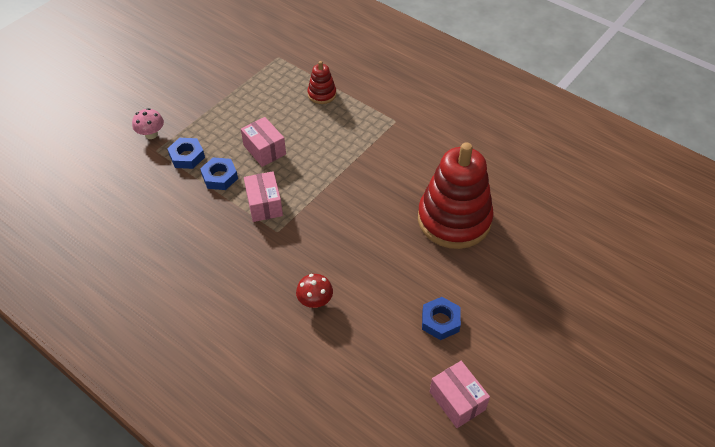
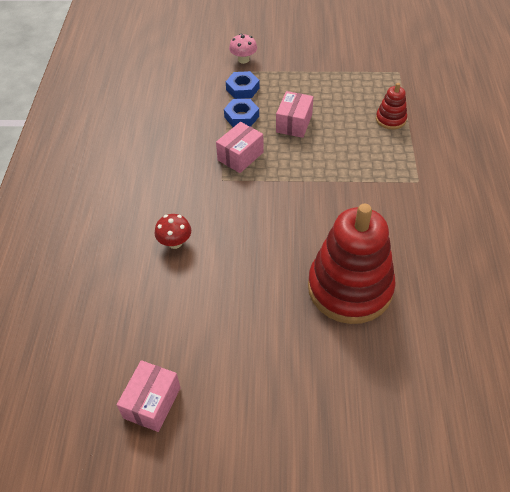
camera: 55 degrees right, 0 degrees up
(440, 321) = (226, 341): blue nut -> none

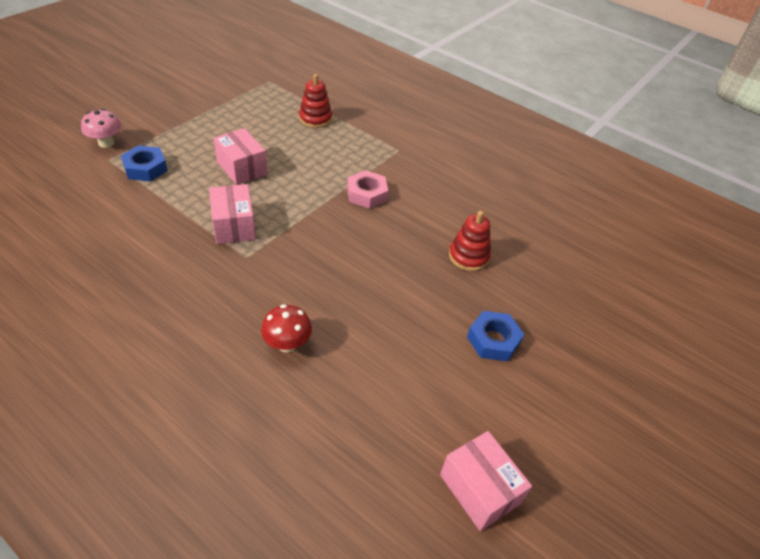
camera: 60 degrees left, 5 degrees down
(241, 117) = (182, 192): blue nut -> blue nut (493, 340)
(346, 195) = (367, 194): none -> pink nut
(350, 288) = (468, 256): red stacking toy -> red stacking toy, size x0.45

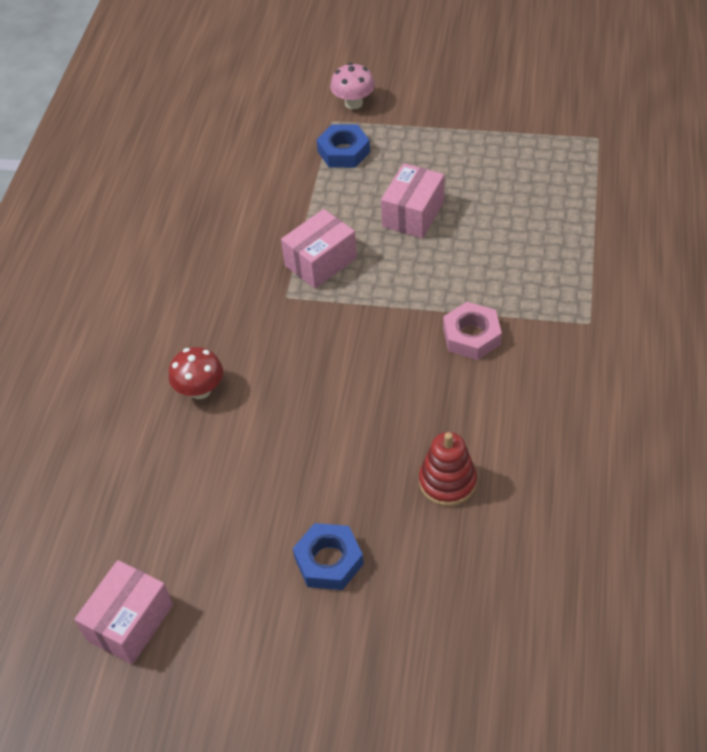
camera: 70 degrees right, 5 degrees up
(315, 119) = (567, 217): red stacking toy -> none

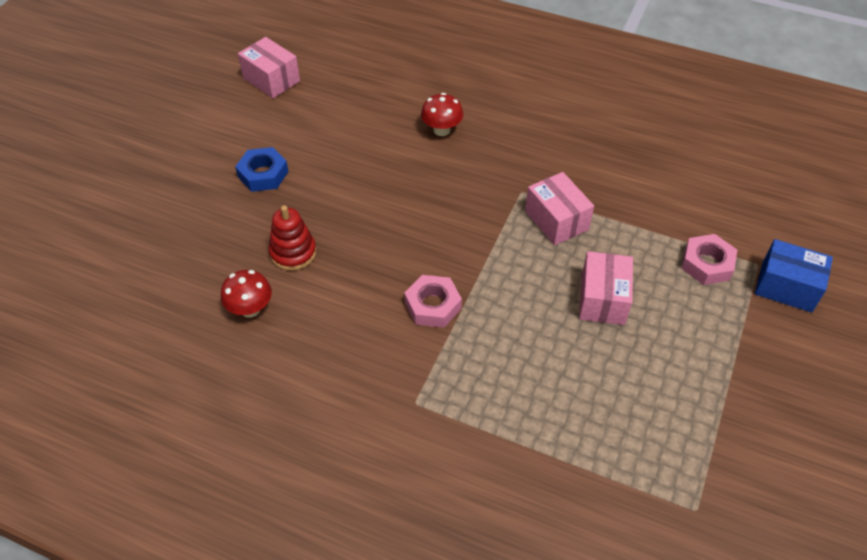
camera: 100 degrees right, 0 degrees up
(343, 152) = (707, 264): blue nut -> pink nut
(353, 103) = (786, 287): pink mushroom -> blue box
(413, 214) = (602, 299): pink box -> pink box turned 60 degrees clockwise
(542, 496) = (250, 309): none -> red mushroom

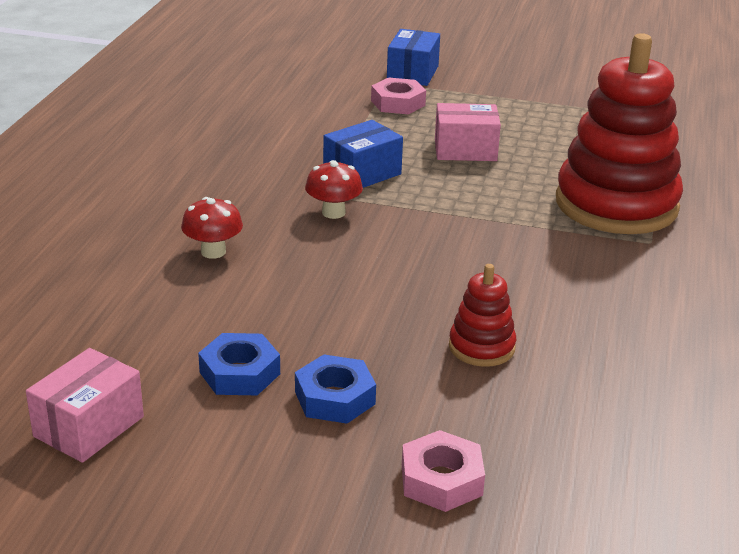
camera: 100 degrees left, 20 degrees down
(250, 309) = (591, 368): red mushroom -> red mushroom (333, 212)
(300, 136) = (240, 373): none -> blue nut
(433, 306) = (519, 240): pink nut -> pink nut (441, 480)
(487, 395) = (616, 204): none -> red stacking toy
(556, 220) = (362, 173): pink box -> blue box

